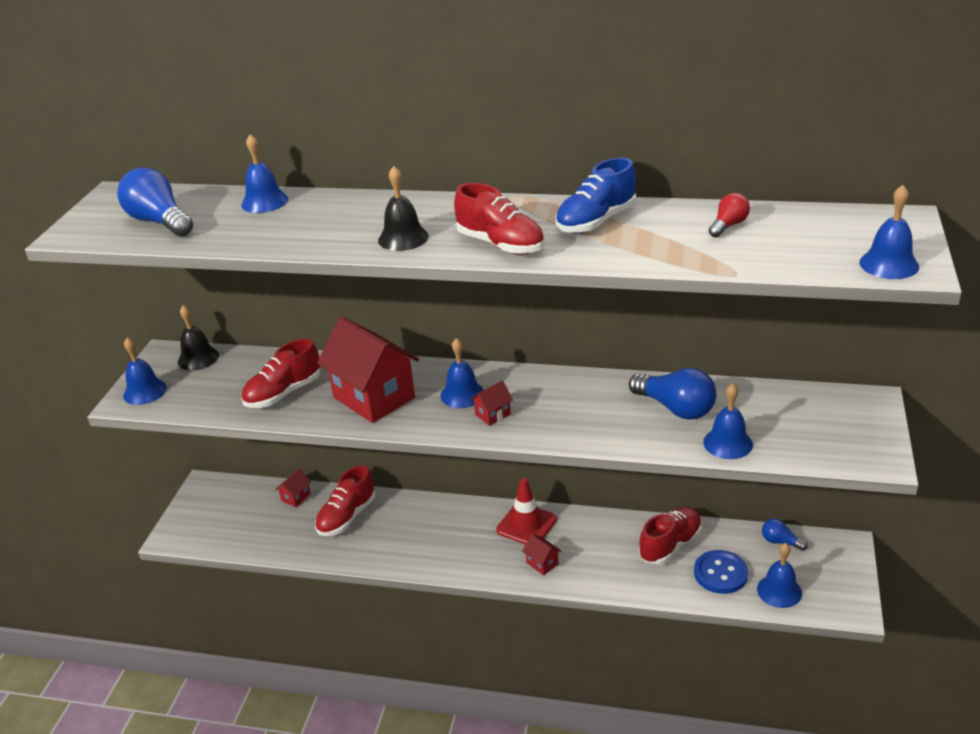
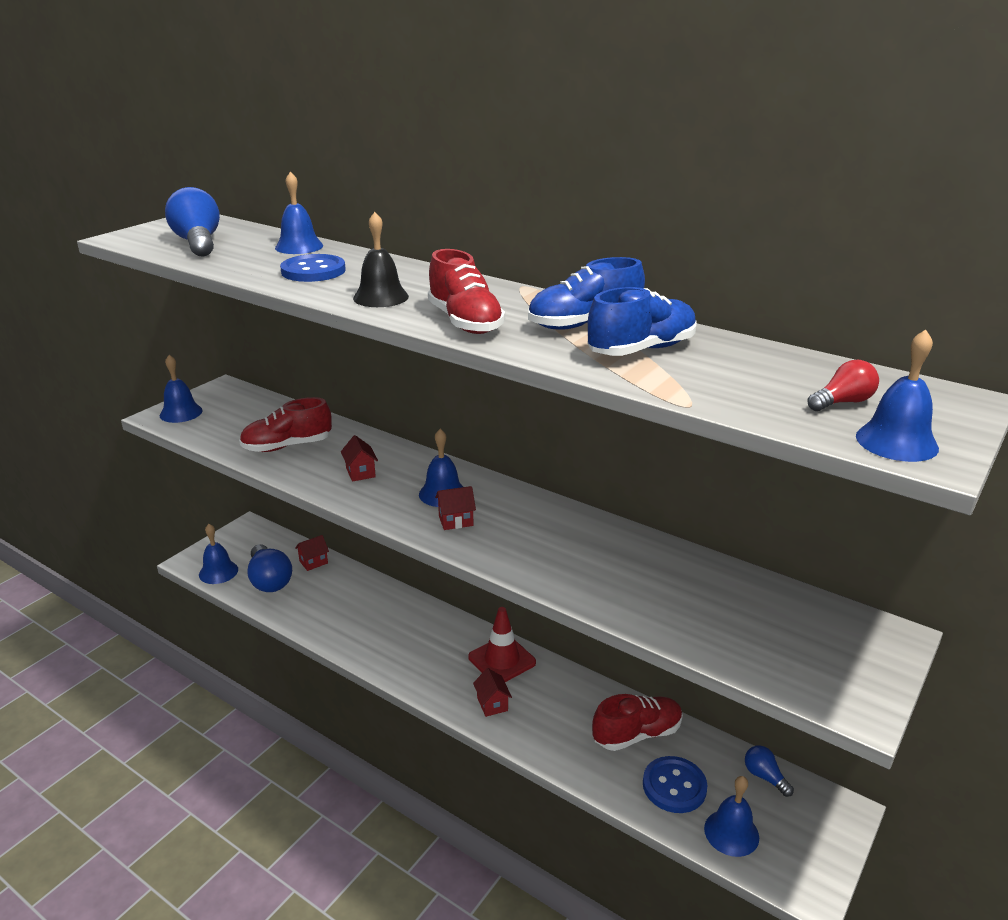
camera: 20 degrees right, 5 degrees down
(198, 358) = (246, 398): black bell -> none
(310, 225) = (313, 271): none -> blue button
(347, 517) = (344, 594): red shoe -> none
(374, 397) = (360, 472): red house -> red house, size x0.41
(660, 234) = (641, 350): none -> blue shoe
(675, 408) = (649, 572): blue light bulb -> blue light bulb (269, 580)
(728, 225) = (728, 359): red light bulb -> red light bulb (842, 402)
(728, 443) = (682, 627): blue bell -> blue bell (218, 572)

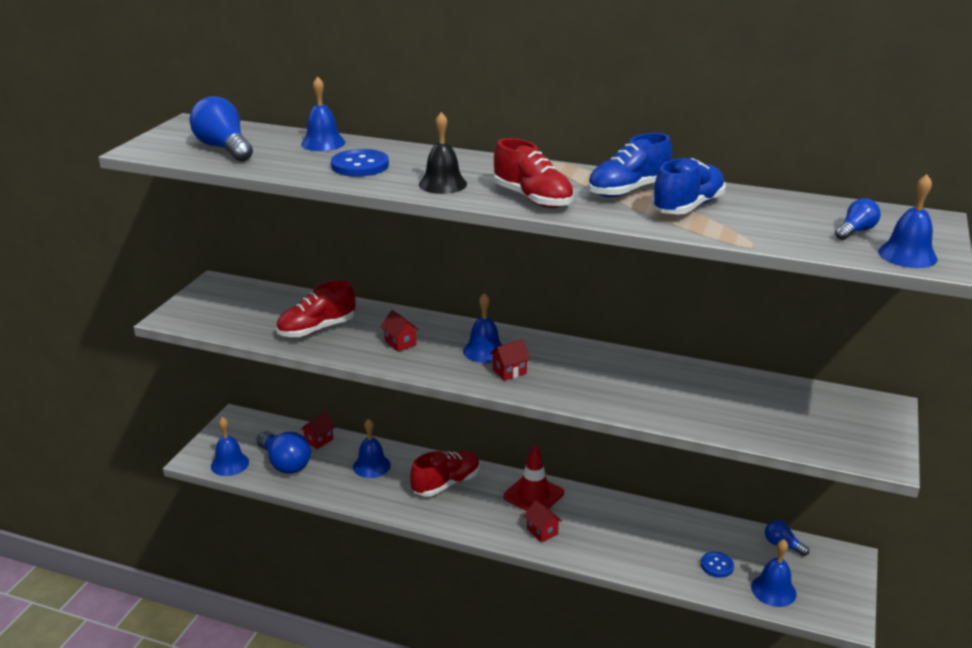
camera: 15 degrees left, 0 degrees up
(181, 413) = (190, 312): blue bell -> blue bell (371, 466)
(637, 734) = (671, 532): red shoe -> red shoe (446, 484)
(674, 786) = (717, 565): blue button -> blue button, size x0.61
(842, 402) = (855, 231): red light bulb -> blue light bulb

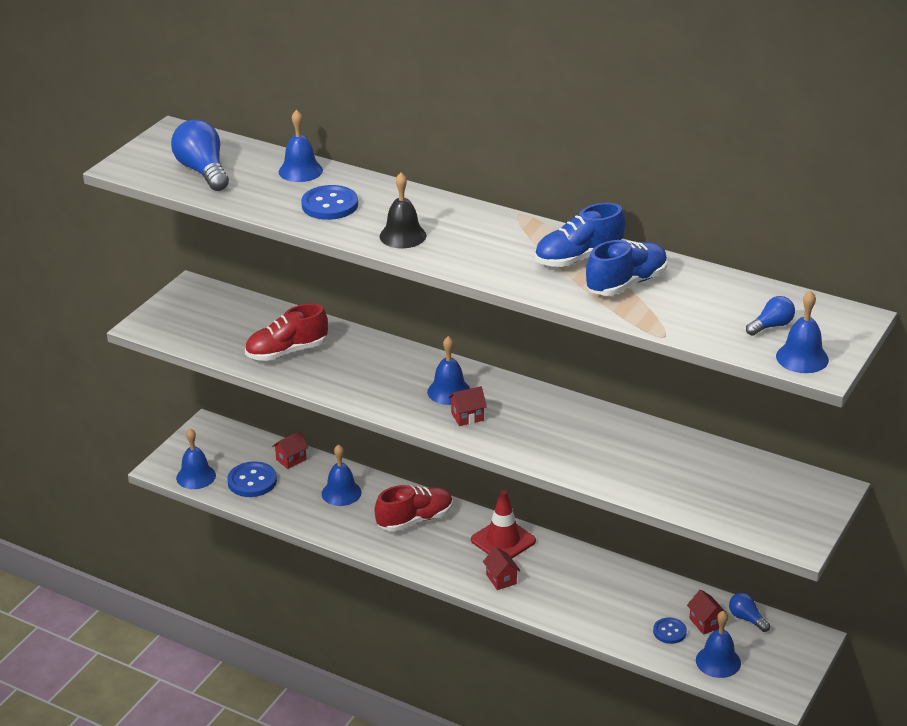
camera: 10 degrees right, 5 degrees up
(285, 463) = (252, 481): blue light bulb -> blue button
(400, 343) = (367, 375): red house -> red house (705, 623)
(532, 199) = (482, 261): red shoe -> none

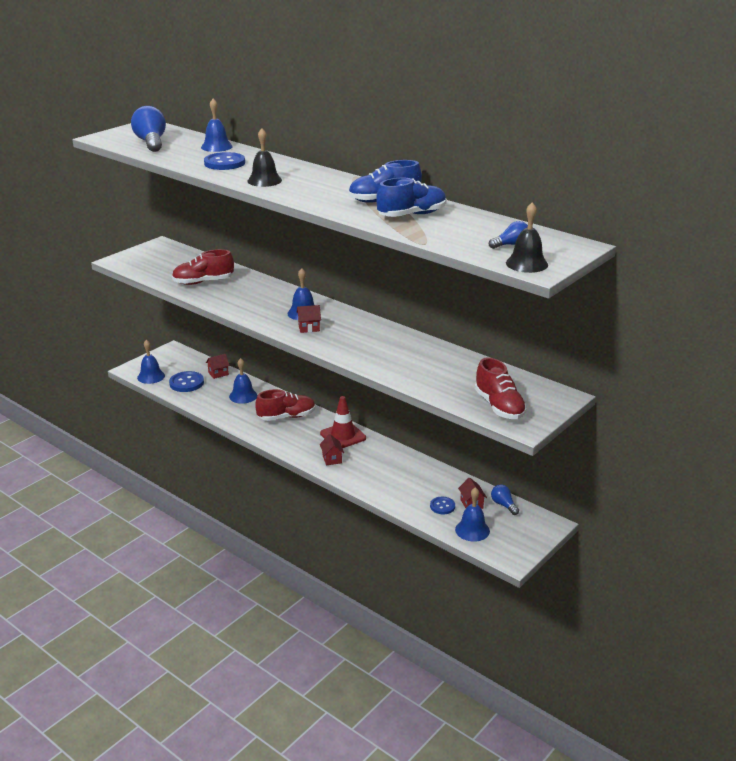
camera: 10 degrees right, 5 degrees down
(758, 515) = (499, 406): none -> red shoe
(802, 358) = (526, 264): blue bell -> black bell

